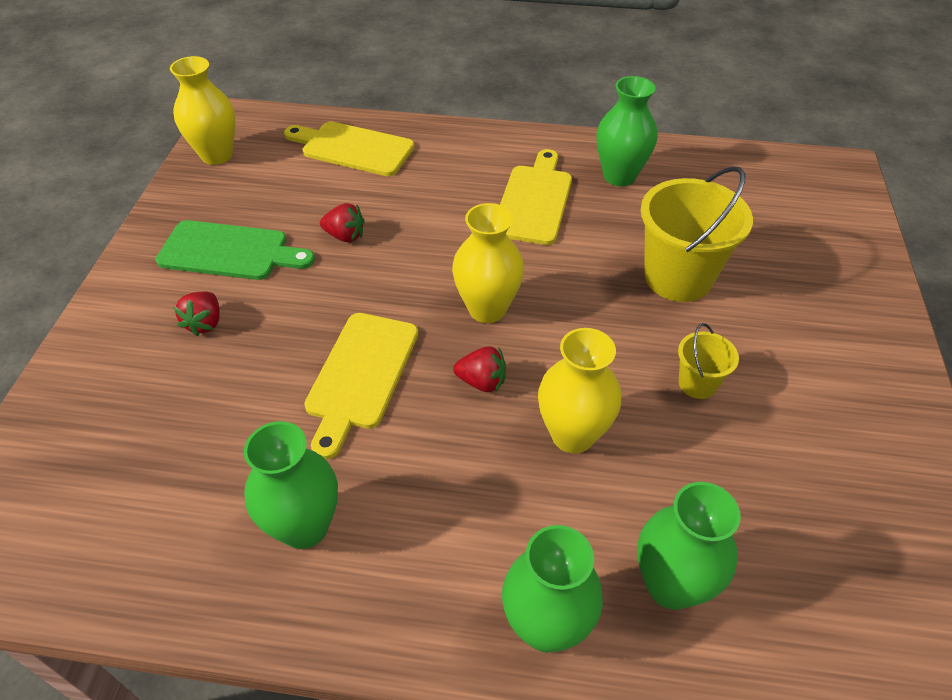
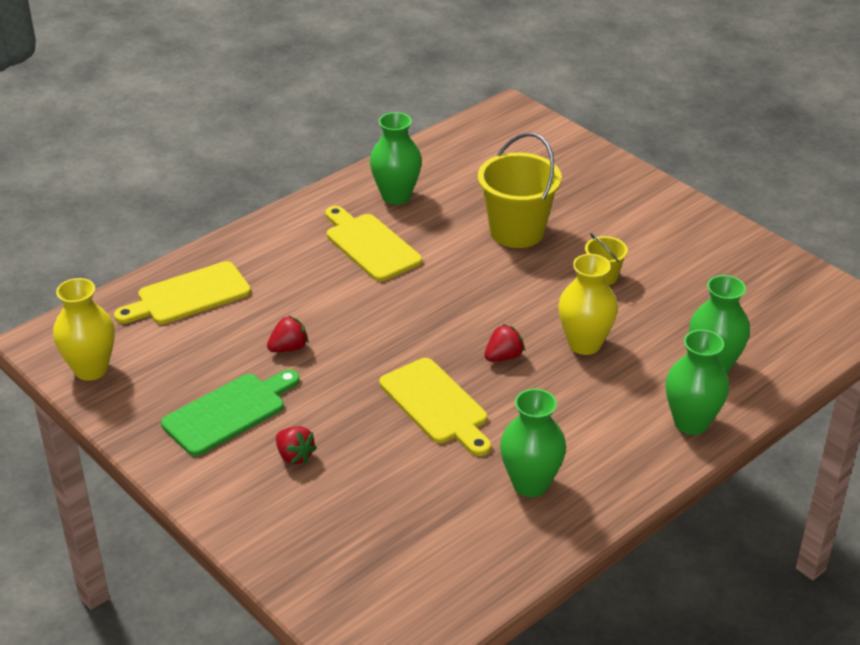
camera: 50 degrees left, 10 degrees down
(487, 309) = (445, 322): yellow vase -> none

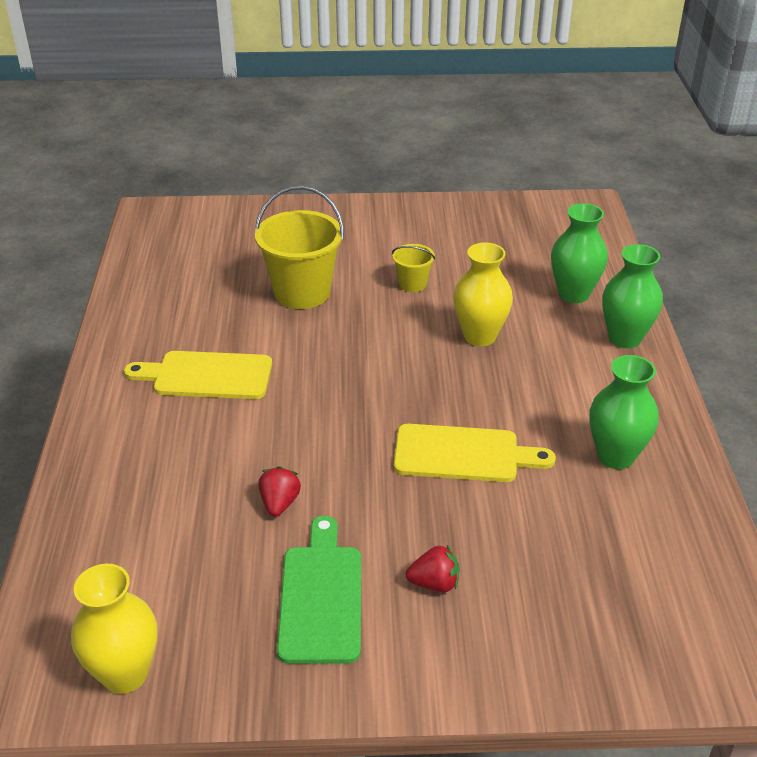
camera: 50 degrees left, 0 degrees up
(188, 295) = (111, 531): yellow cutting board -> none
(396, 196) = (164, 326): green vase -> none
(503, 357) = (446, 384): red strawberry -> none

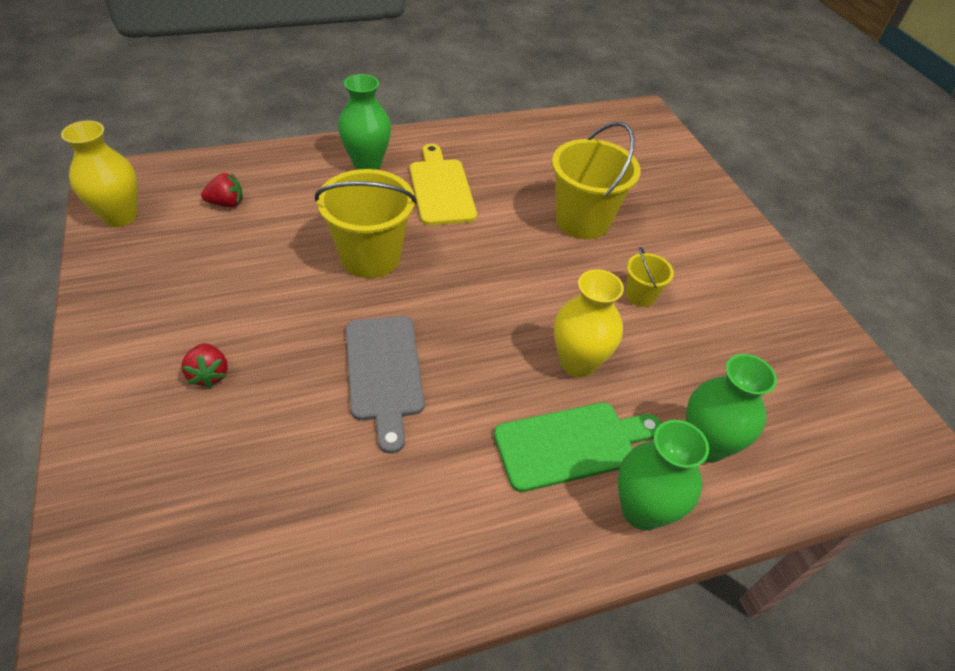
camera: 70 degrees right, 10 degrees up
(279, 503) = (296, 259): red strawberry -> red strawberry (226, 203)
(299, 444) = (370, 257): none -> yellow bucket
(321, 597) = (192, 302): green cutting board -> green cutting board (571, 445)
(463, 454) = (384, 373): yellow cutting board -> grey cutting board
(615, 456) = (414, 514): green vase -> green vase (367, 163)

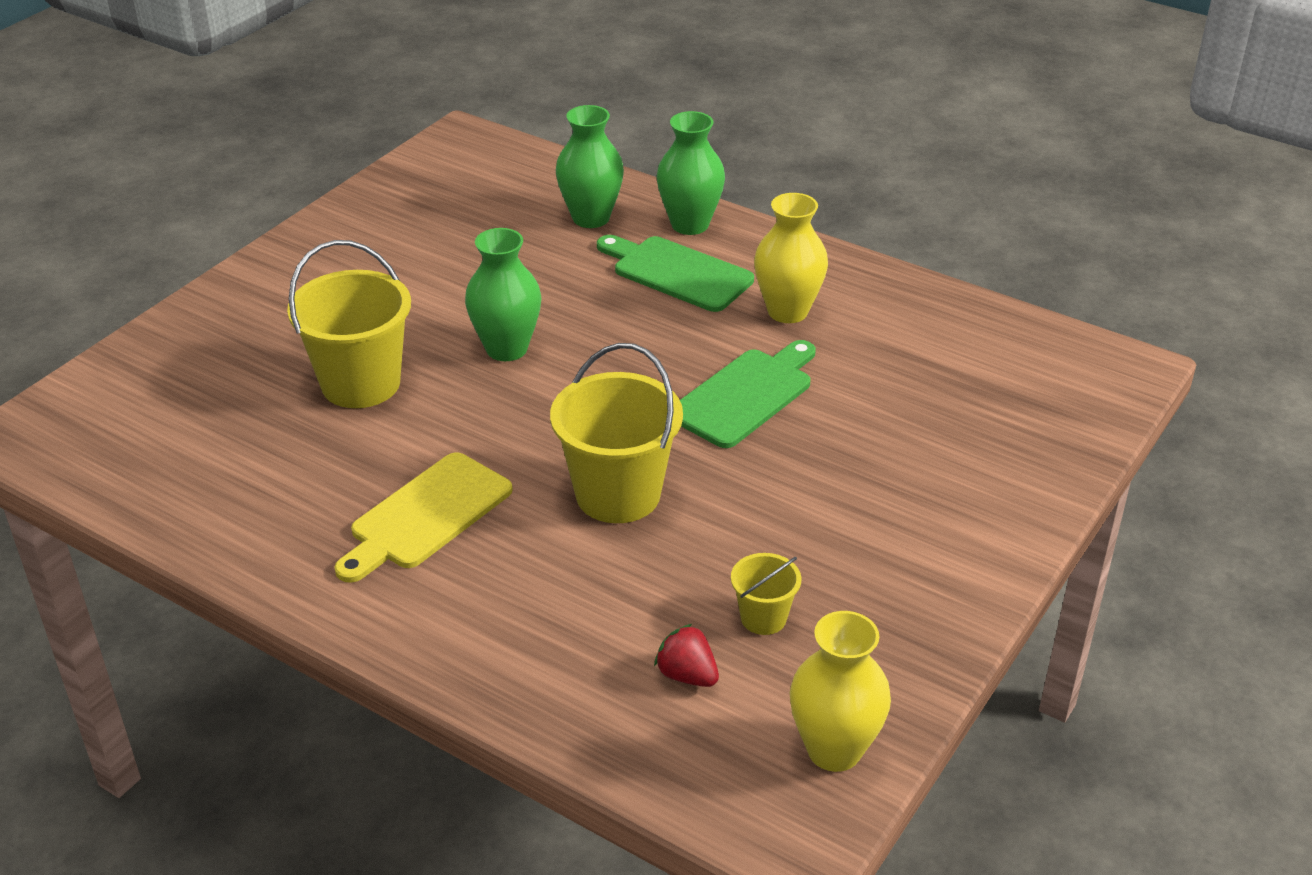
camera: 125 degrees left, 10 degrees down
(209, 374) = (894, 490): red strawberry -> none
(367, 163) = (448, 612): green vase -> green vase (506, 349)
(384, 373) = (746, 395): grey cutting board -> green cutting board
(578, 363) = (586, 303): yellow vase -> yellow vase (787, 311)
(640, 295) = (446, 303): yellow bucket -> yellow bucket (763, 618)

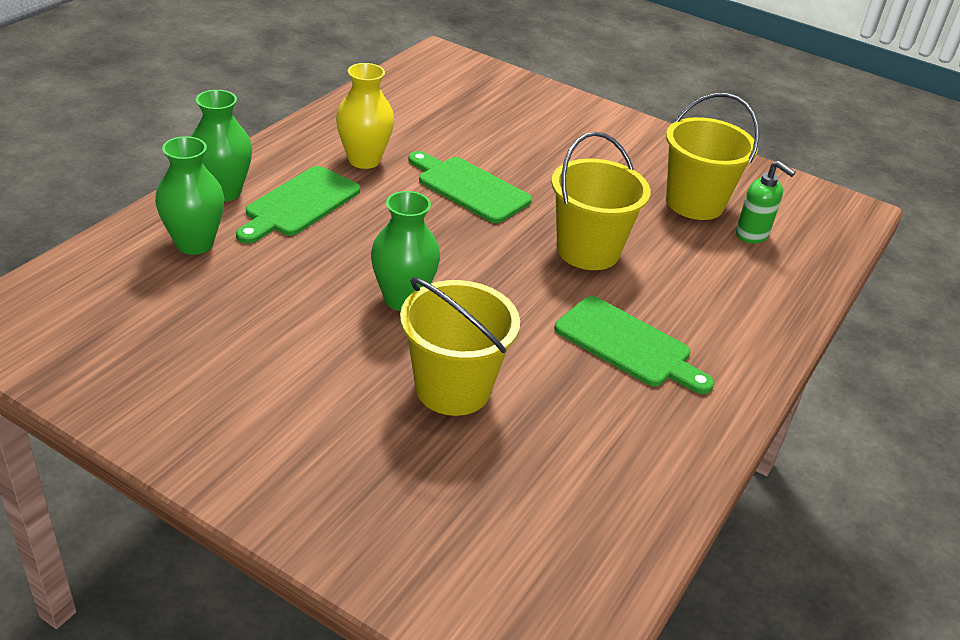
camera: 95 degrees left, 0 degrees up
(426, 516) = (628, 345): yellow cutting board -> green cutting board
(687, 675) = (752, 235): red strawberry -> green soap dispenser
(763, 618) = (694, 203): yellow bucket -> yellow bucket, size x2.01
(834, 750) = (789, 191): yellow vase -> none

